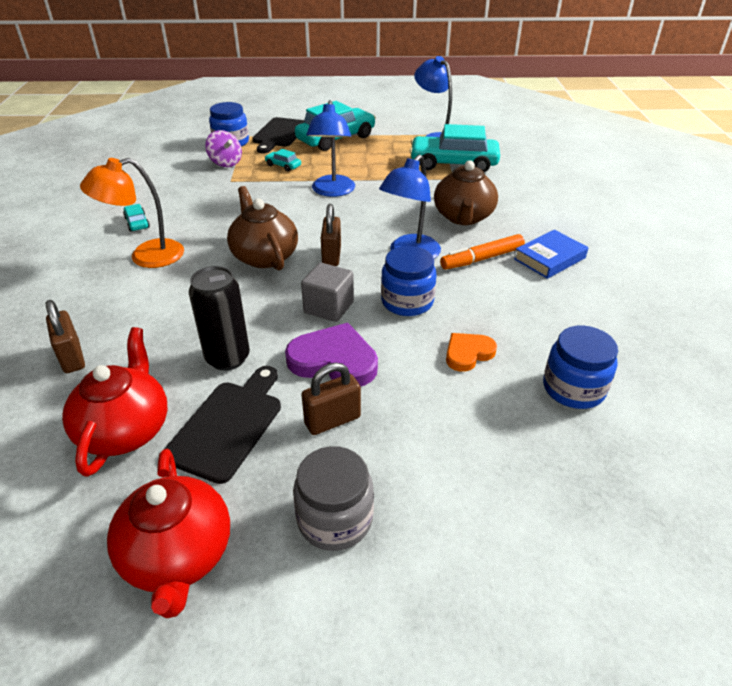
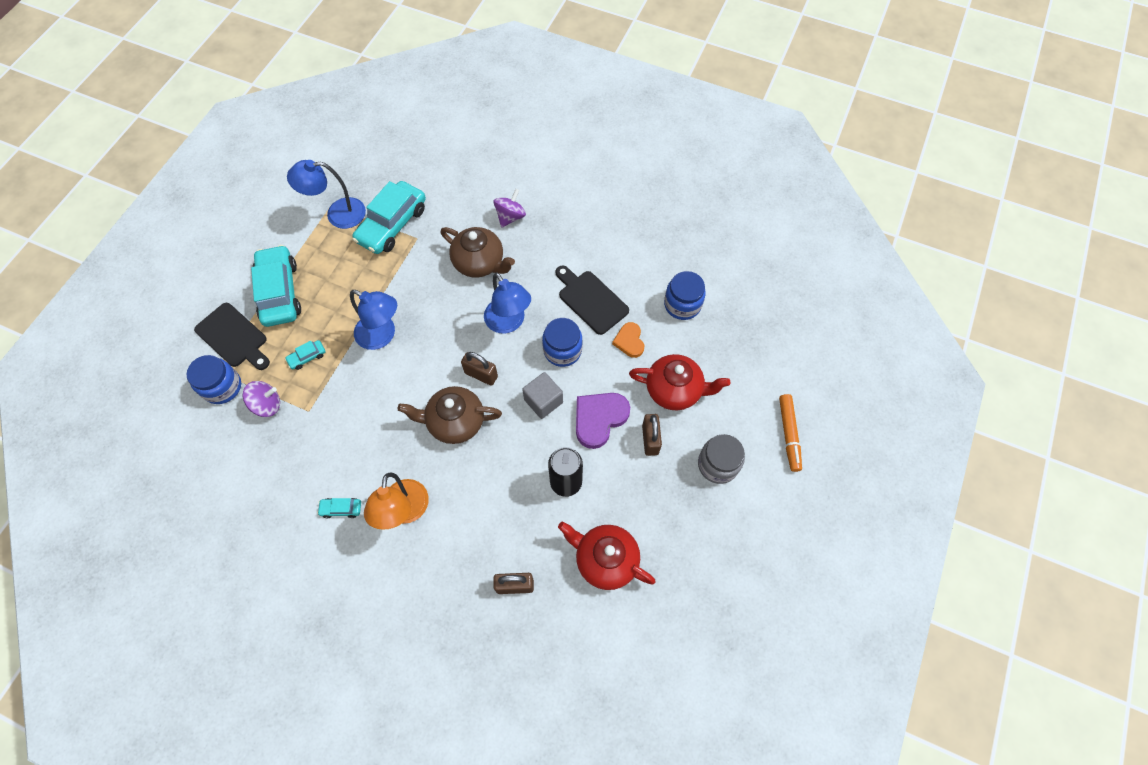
camera: 65 degrees left, 25 degrees up
(178, 555) = (709, 547): red teapot -> red teapot (674, 390)
(228, 426) = (628, 499): black cutting board -> black cutting board (591, 300)
(482, 259) = (539, 280): orange marker -> orange marker (788, 434)
(538, 219) = (510, 217): none -> purple spinning top
(549, 258) = (561, 241): blue book -> none

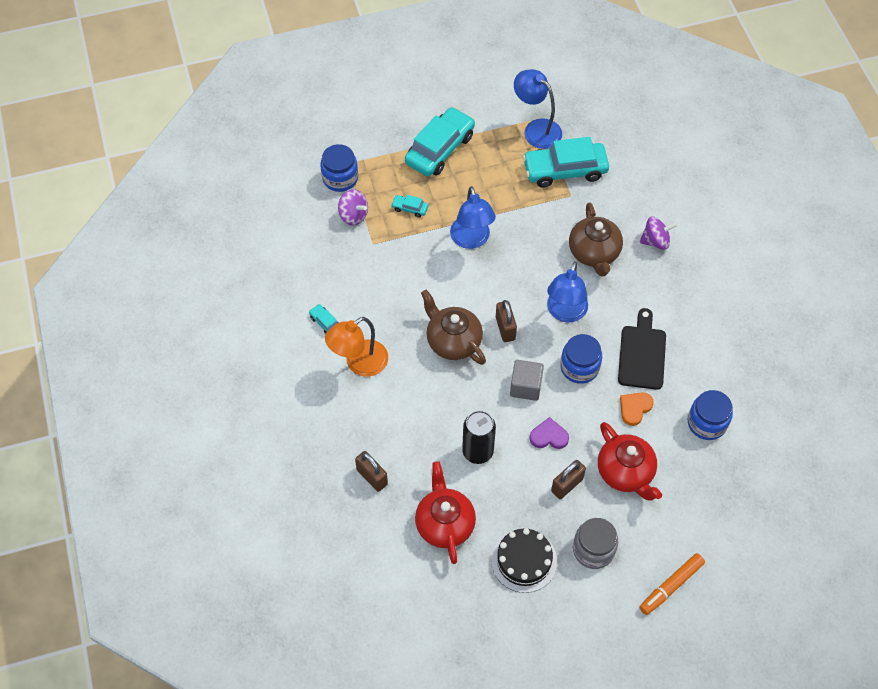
camera: 50 degrees right, 5 degrees down
(233, 337) = (380, 152): black cutting board -> none
(599, 419) = (549, 436): purple heart -> purple heart, size x0.61
(686, 523) = (524, 560): none -> black cake

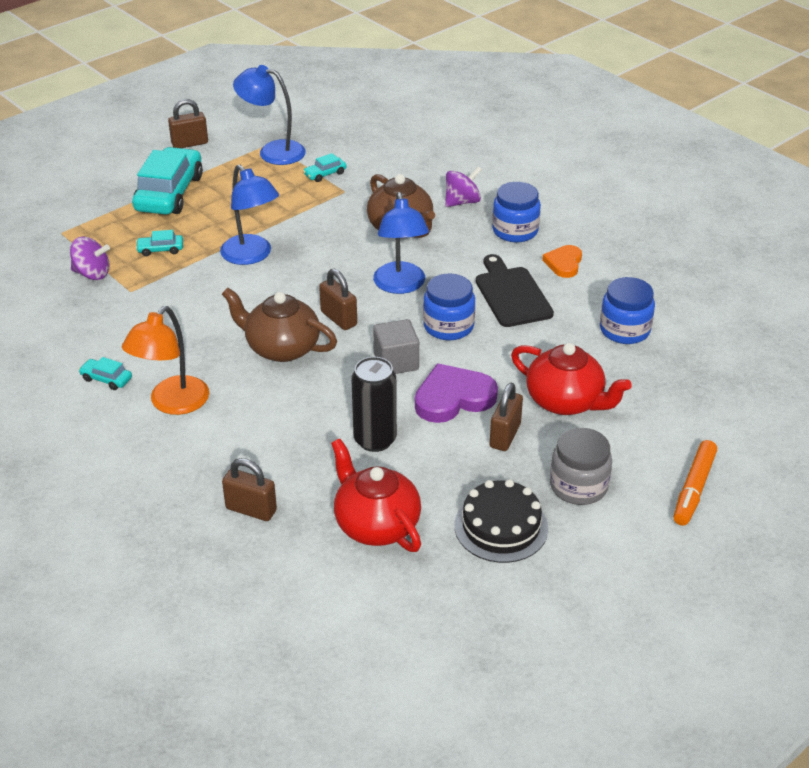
camera: 25 degrees left, 20 degrees down
(340, 178) = (58, 247): blue jar -> blue jar (515, 231)
(477, 97) = (190, 144): none -> brown padlock
(549, 436) = (453, 398): purple heart -> purple heart, size x1.64
(565, 170) = (325, 174): turquoise car -> turquoise car, size x0.42
(634, 408) = (536, 342): orange heart -> orange heart (564, 263)

